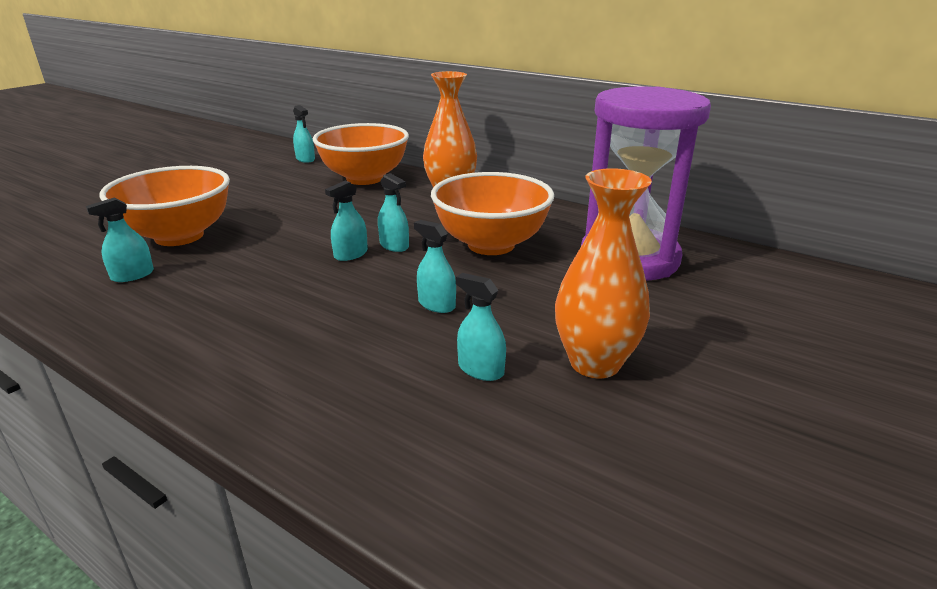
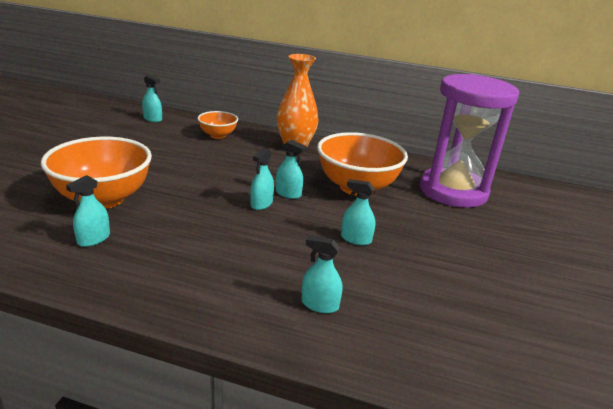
camera: 20 degrees left, 0 degrees up
(364, 178) = (218, 135): orange bowl -> orange bowl, size x0.53
(480, 369) = (422, 284): turquoise spray bottle -> turquoise spray bottle (320, 304)
(595, 363) = (486, 270): orange vase -> none

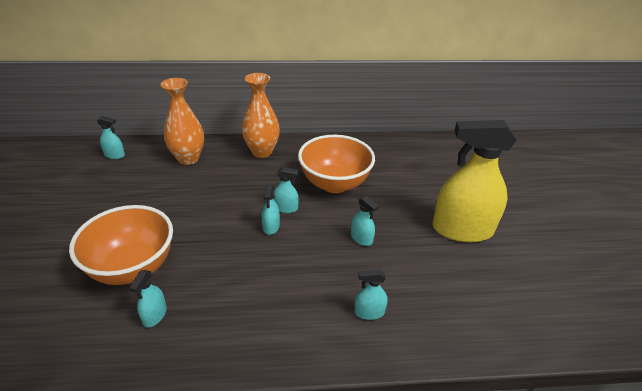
camera: 20 degrees left, 10 degrees up
(218, 135) = (188, 158): orange bowl -> orange vase
(356, 239) = (361, 238): turquoise spray bottle -> turquoise spray bottle turned 135 degrees counterclockwise
(453, 191) = (405, 164): purple hourglass -> none
(491, 264) = (462, 229): none -> yellow spray bottle

